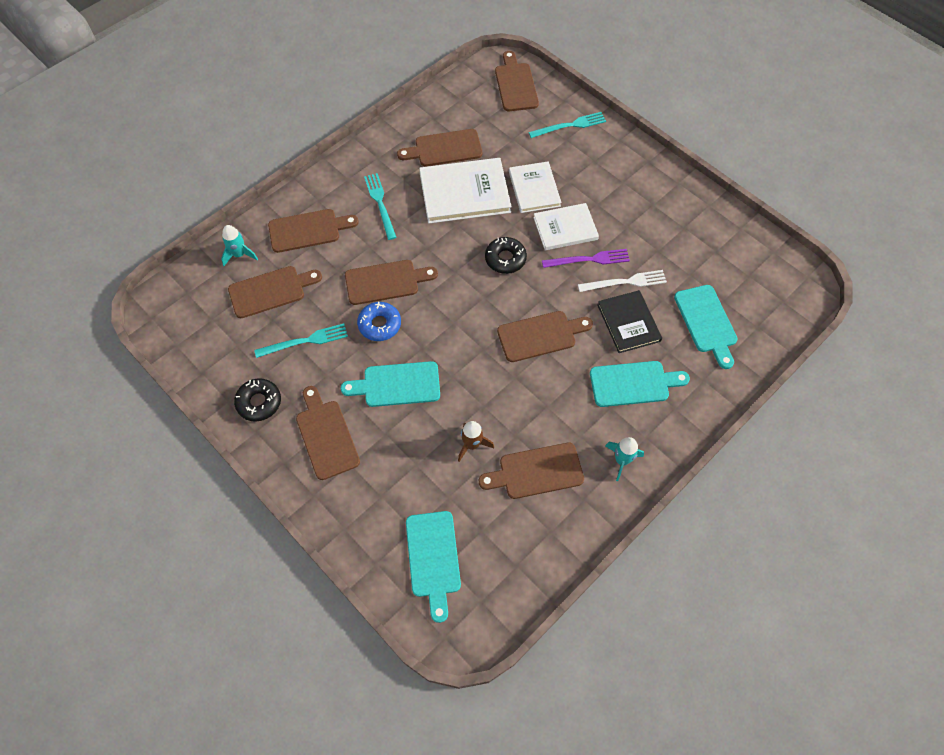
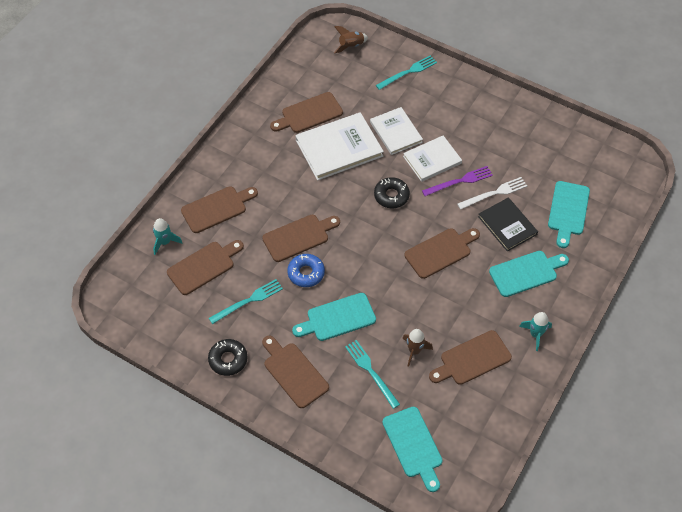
camera: 15 degrees left, 5 degrees down
(380, 204) = (271, 172): turquoise fork -> turquoise fork (371, 372)
(515, 85) = (351, 46): brown cutting board -> brown rocket
(706, 322) = (568, 211): turquoise cutting board -> turquoise cutting board turned 45 degrees clockwise

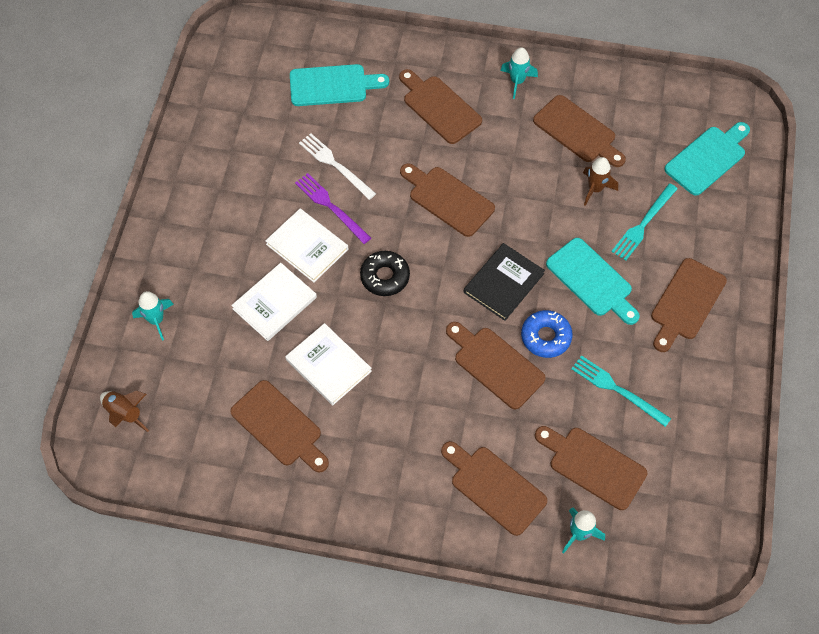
camera: 110 degrees left, 5 degrees up
(228, 359) = (707, 381): black donut -> none
(339, 148) = (328, 365): white book -> white book, size x0.65
(408, 72) = (156, 320): turquoise fork -> turquoise rocket
(507, 225) = (379, 140): black book -> black book (503, 283)
(526, 273) = (439, 107): turquoise cutting board -> brown cutting board

